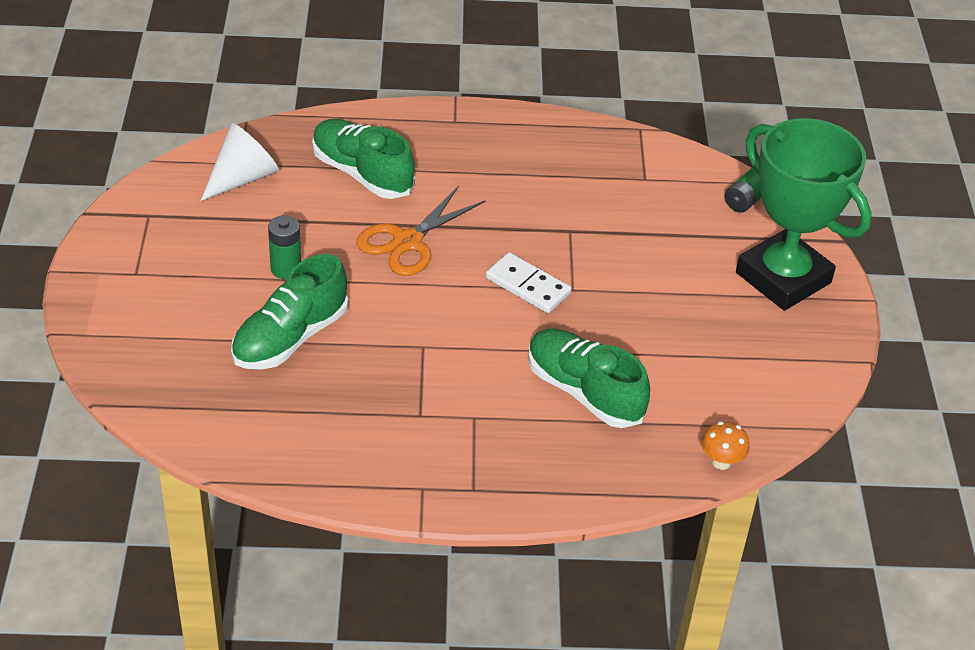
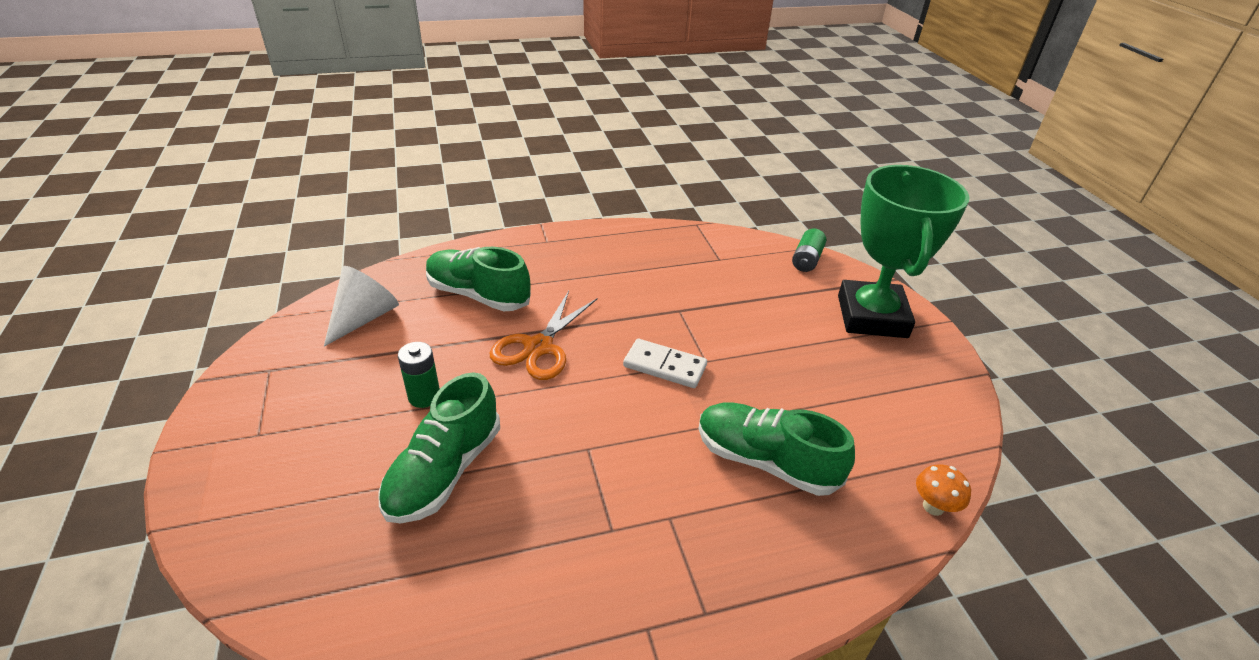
camera: 15 degrees left, 5 degrees down
(783, 278) = (872, 316): green trophy -> green trophy turned 60 degrees clockwise

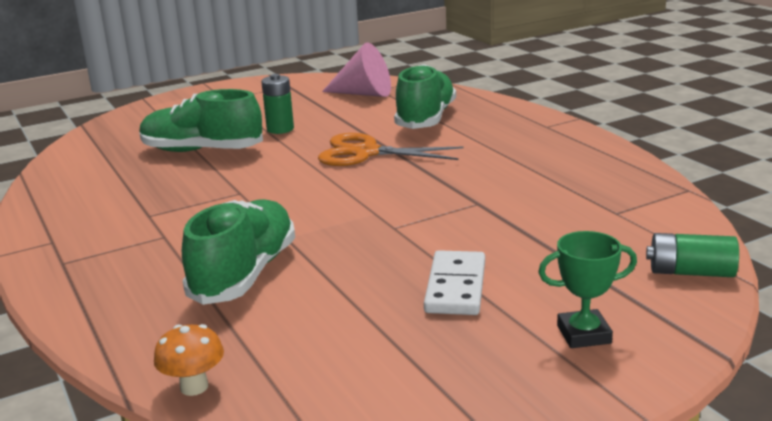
camera: 80 degrees right, 15 degrees down
(364, 318) = (364, 94): white cone -> pink cone
(664, 366) = (371, 208): white domino -> white domino (455, 287)
(872, 316) = (583, 334): green trophy -> green trophy, size x0.41

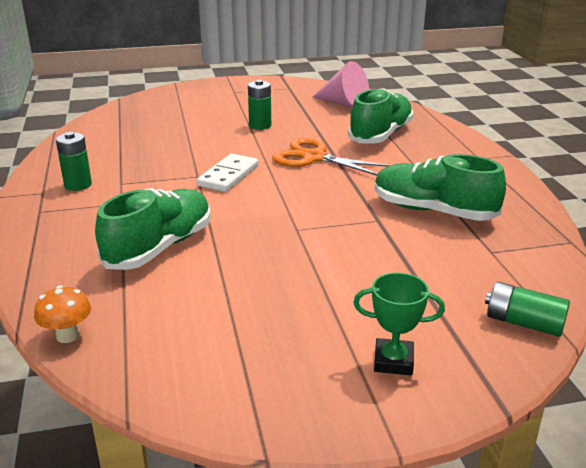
camera: 15 degrees right, 5 degrees up
(94, 226) = (78, 185): none -> green battery
(202, 151) = (191, 135): green shoe -> green shoe (433, 211)
(455, 287) = (313, 293): white domino -> white domino (228, 176)

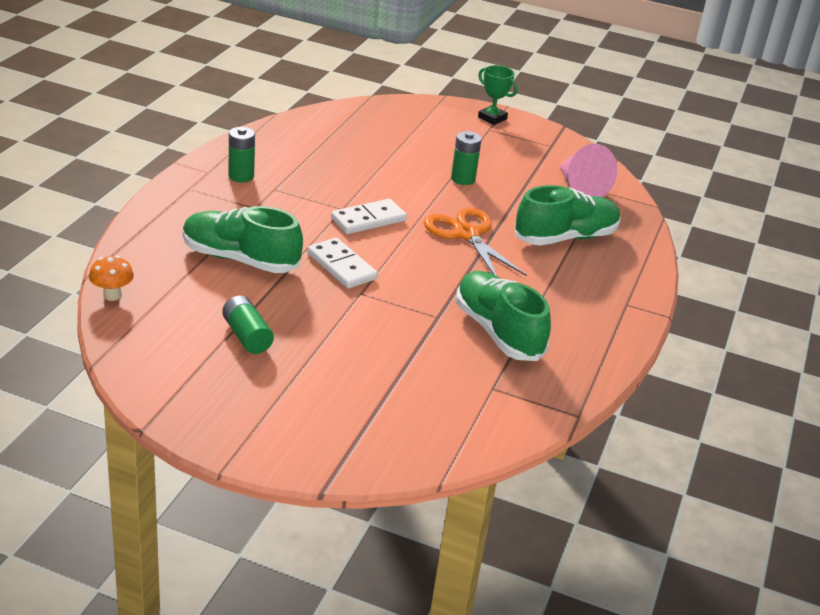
camera: 30 degrees right, 5 degrees up
(160, 247) = (240, 259): green shoe -> green shoe turned 135 degrees counterclockwise
(254, 216) = (342, 266): none -> white domino
(393, 361) = (294, 421): green trophy -> green trophy (492, 118)
(524, 323) = (428, 449): green battery -> green battery (247, 336)

